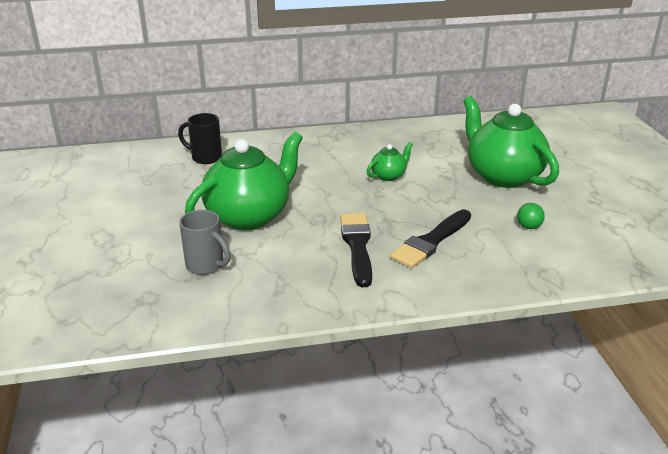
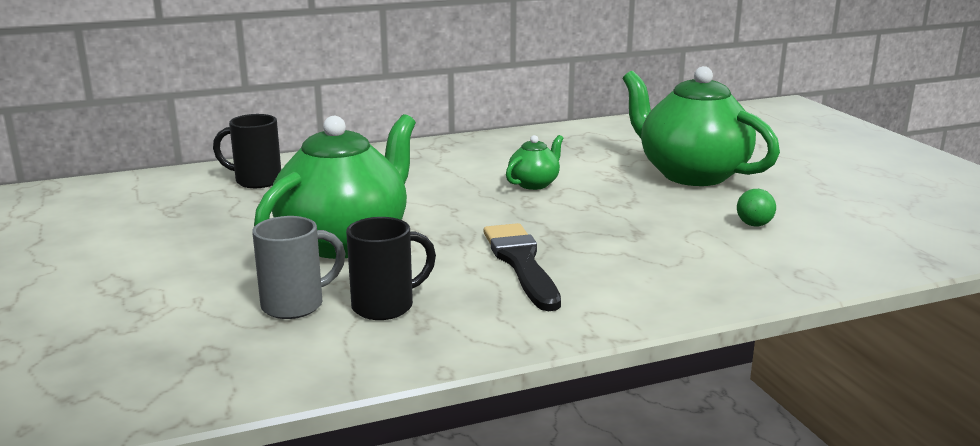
camera: 10 degrees left, 10 degrees down
(206, 265) = (295, 305): grey mug -> grey mug turned 60 degrees counterclockwise
(261, 272) = (386, 306): none -> black mug
(431, 241) = (626, 250): black brush -> none

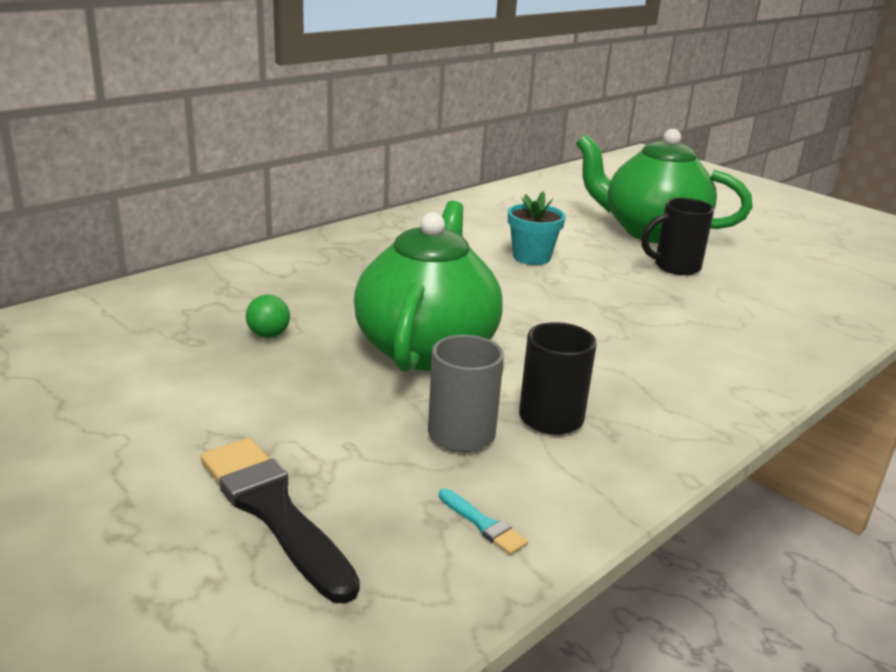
camera: 25 degrees left, 5 degrees up
(228, 368) = (483, 524): none -> turquoise brush
(256, 181) = (245, 287): black mug -> black mug (675, 267)
(521, 264) = (620, 346): black brush -> black brush (274, 511)
(534, 184) = (531, 257): green teapot -> turquoise flower pot
(754, 225) = (756, 277): green ball -> green ball (268, 335)

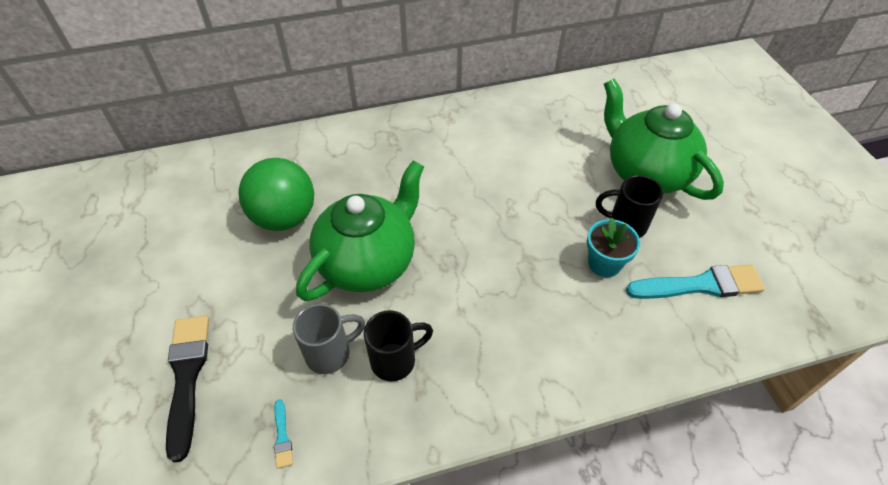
camera: 30 degrees right, 25 degrees up
(268, 335) = (284, 217): green ball -> green ball, size x2.48
(531, 257) = (518, 181): turquoise flower pot -> turquoise flower pot (604, 263)
(789, 291) = (699, 285): none -> turquoise brush

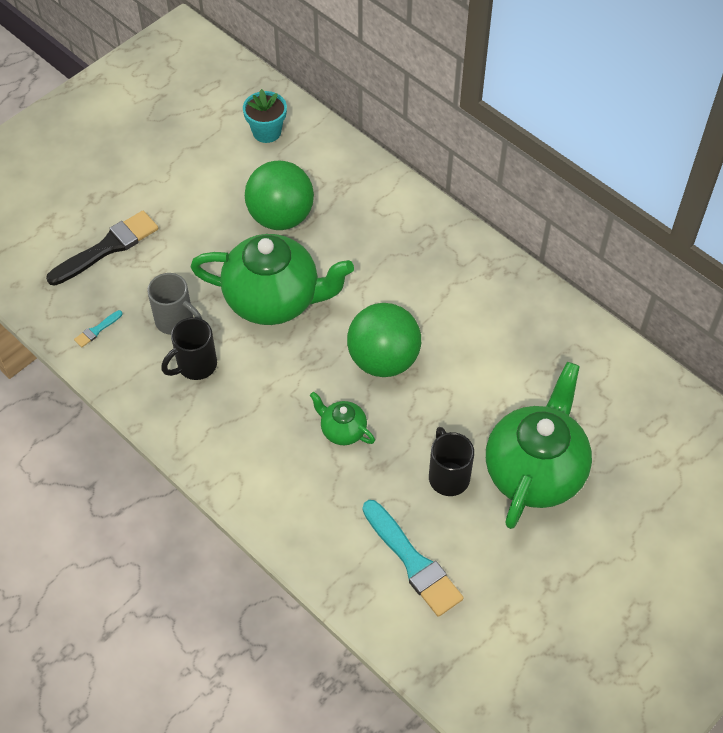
camera: 60 degrees right, 5 degrees up
(395, 360) = (195, 366): black mug -> black mug turned 105 degrees clockwise
(486, 215) = (383, 360): none -> green ball
(541, 274) = (342, 430): none -> green teapot
(604, 263) = (387, 475): turquoise flower pot -> turquoise flower pot (267, 132)

